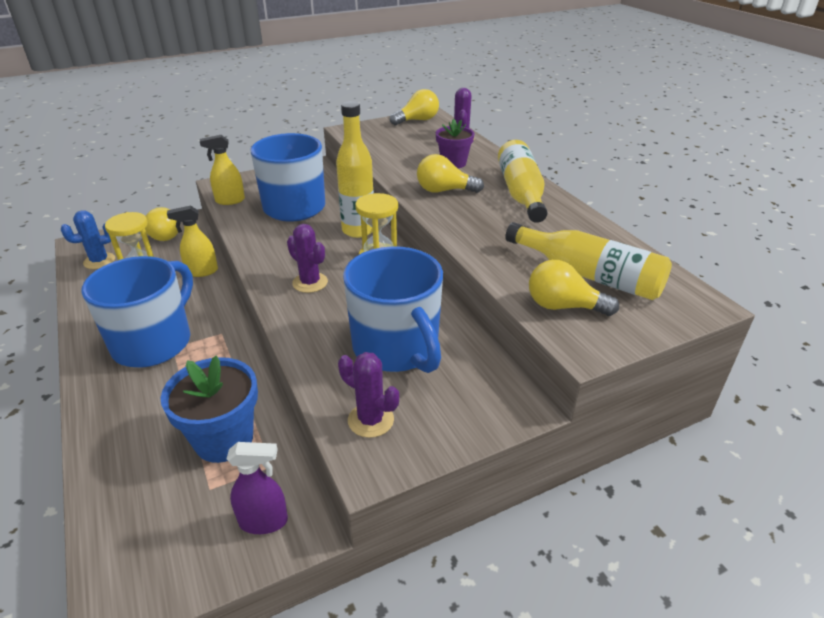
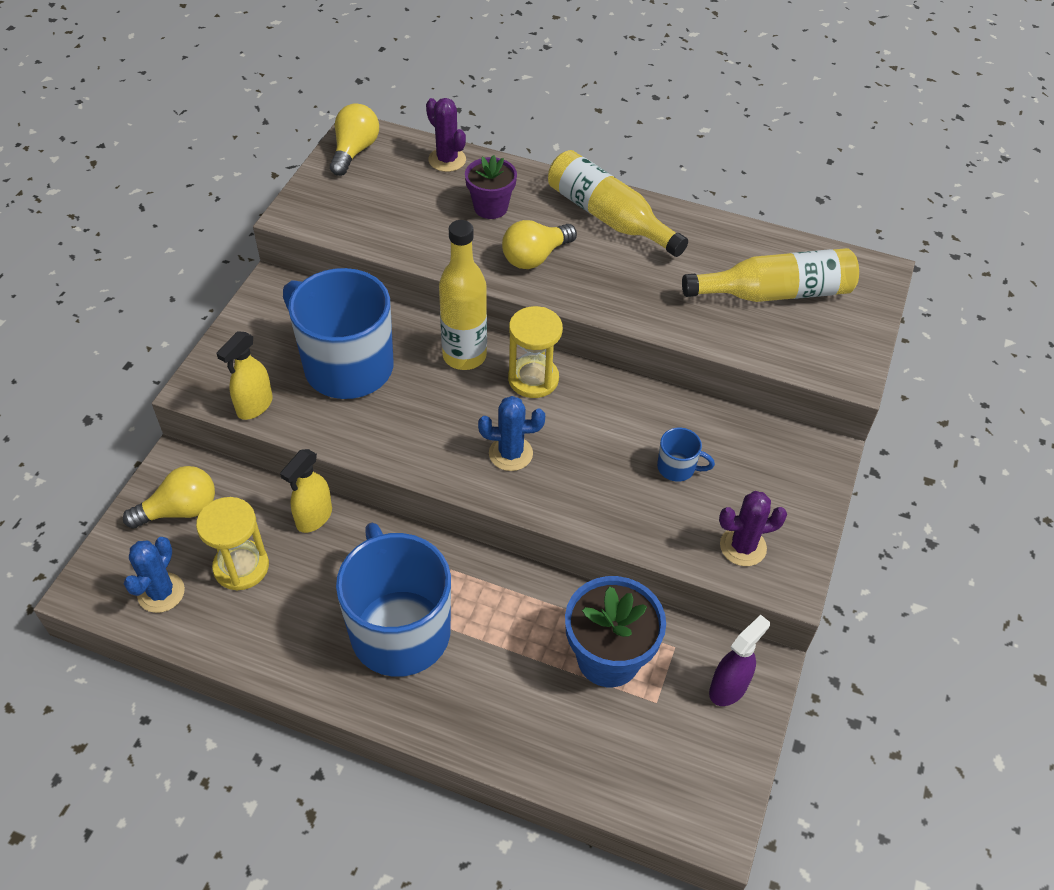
camera: 45 degrees left, 15 degrees up
(310, 283) = (510, 453): purple cactus -> blue cactus
(396, 348) = (677, 467): blue mug -> blue mug, size x0.40
(563, 306) = (794, 341): yellow light bulb -> none

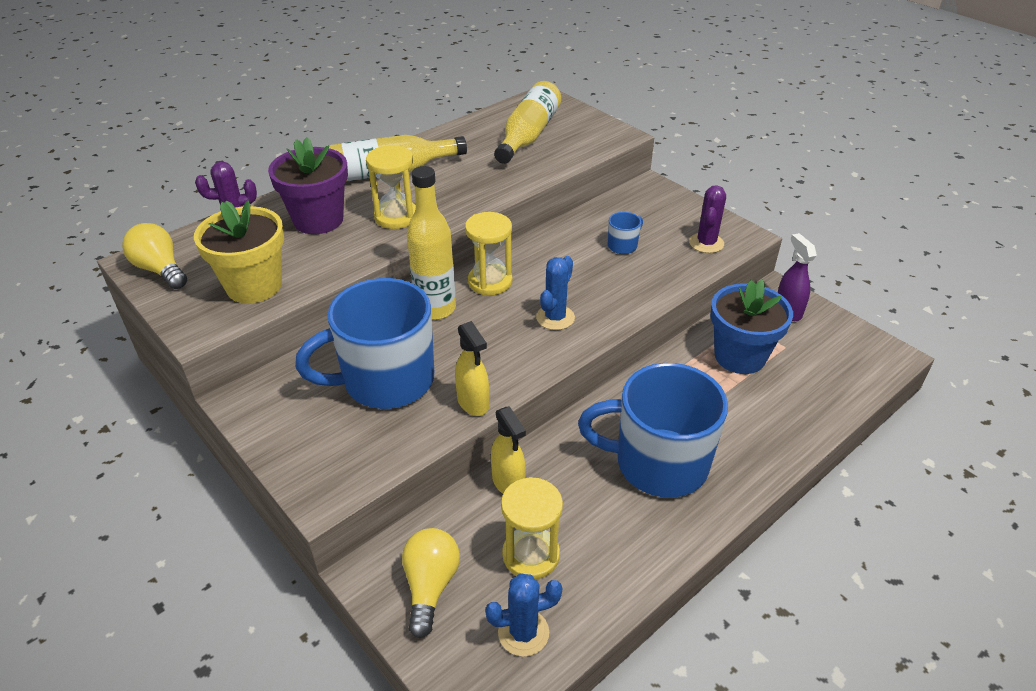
camera: 60 degrees left, 10 degrees down
(161, 593) = (523, 632): blue cactus -> blue cactus turned 60 degrees counterclockwise
(254, 406) = (382, 458): yellow spray bottle -> yellow spray bottle (473, 403)
(369, 216) = (254, 286): none -> yellow flower pot
(490, 207) = (318, 220): purple flower pot -> purple flower pot, size x1.55
(535, 257) = (396, 217): yellow light bulb -> yellow hourglass

